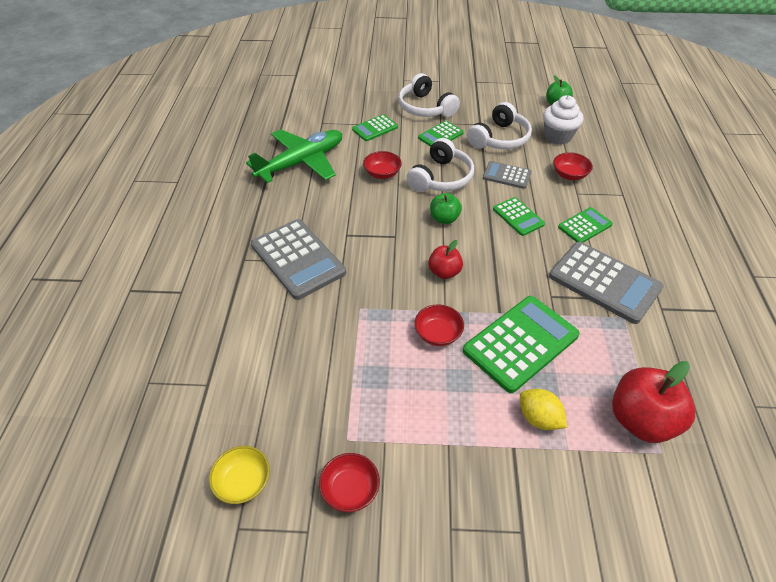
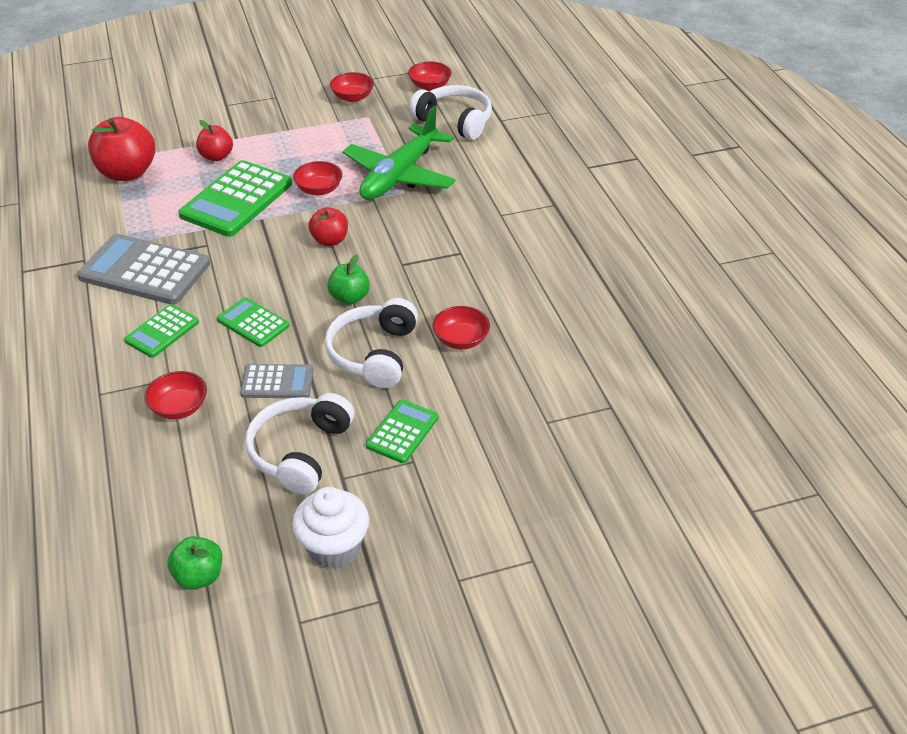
camera: 160 degrees right, 5 degrees down
(243, 482) = (430, 86): yellow bowl -> red bowl
(298, 259) = (497, 217): grey calculator -> none
(301, 163) = (585, 328): green plane -> green plane (400, 175)
(375, 128) = (517, 417): green calculator -> none
(425, 108) = (454, 490): white headphones -> white headphones (455, 121)
(538, 418) = (216, 156): yellow lemon -> red apple
(557, 137) = (197, 484): white cupcake -> white cupcake (334, 548)

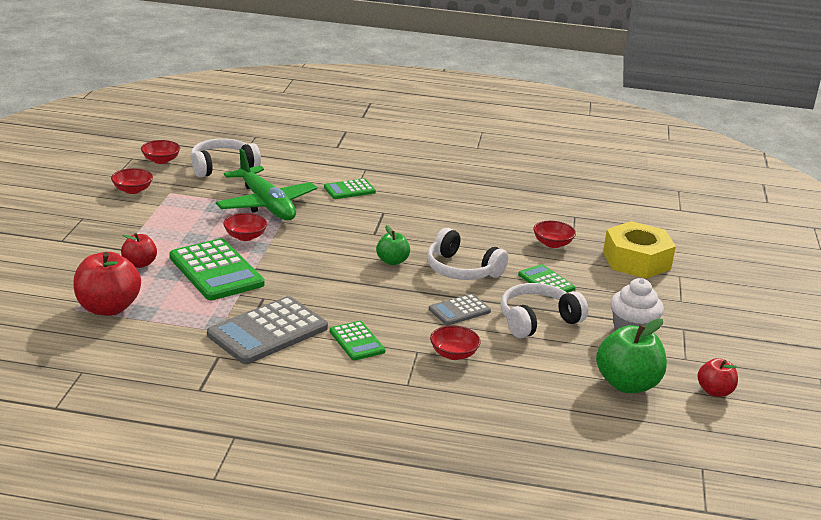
camera: 65 degrees left, 15 degrees down
(199, 576) = (627, 384): green apple -> green apple, size x1.75
(253, 323) = (384, 303): green calculator -> green calculator (349, 190)
(277, 382) = (459, 310): grey calculator -> grey calculator turned 150 degrees counterclockwise
(300, 452) = (537, 320): white headphones -> white headphones turned 105 degrees clockwise
(330, 240) = (316, 250): red apple -> red apple (714, 391)
(461, 340) = (474, 238): red bowl -> red bowl (552, 244)
(537, 503) = (636, 260): none -> yellow nut

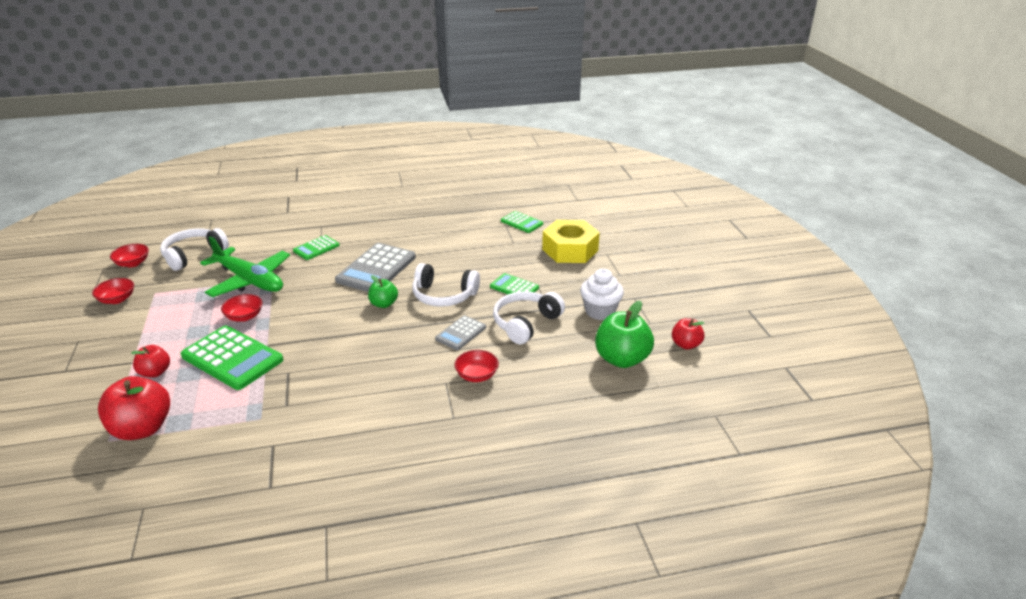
camera: 20 degrees left, 5 degrees up
(268, 331) = (307, 405): grey calculator -> grey calculator (376, 269)
(357, 341) = (391, 389): green calculator -> green calculator (521, 222)
(552, 244) = (501, 253): red bowl -> none

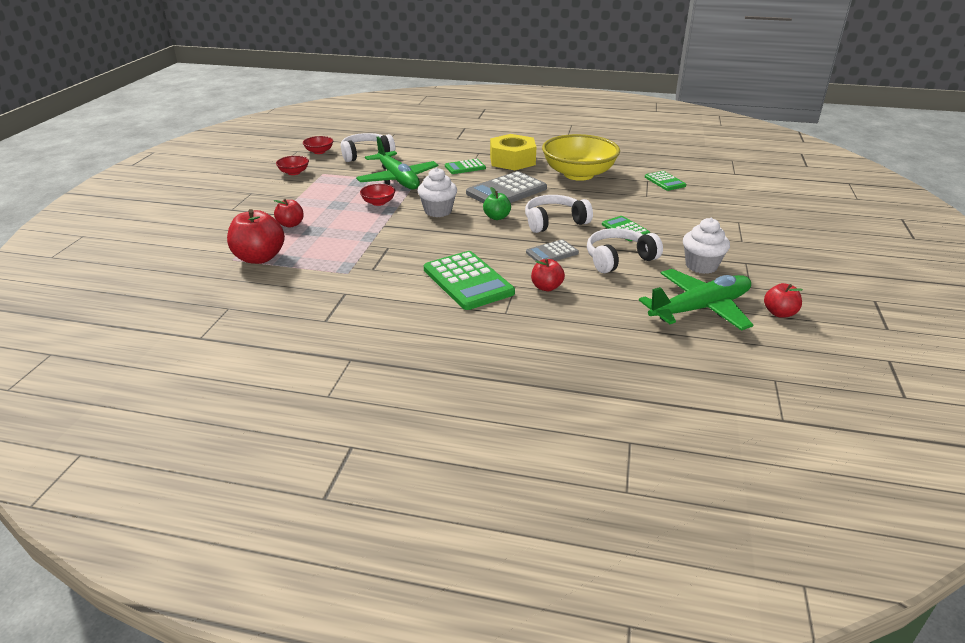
camera: 25 degrees right, 0 degrees up
(232, 358) = (352, 228): green calculator -> green calculator (468, 281)
(318, 312) = (438, 211): none -> white cupcake
(437, 232) = (578, 174): none -> yellow bowl
(444, 295) = (554, 222): white headphones -> white headphones turned 120 degrees clockwise
(476, 375) = (546, 287): red bowl -> red apple
(570, 250) = (701, 211): yellow nut -> yellow nut (512, 160)
(622, 359) = (700, 308): green apple -> green plane

